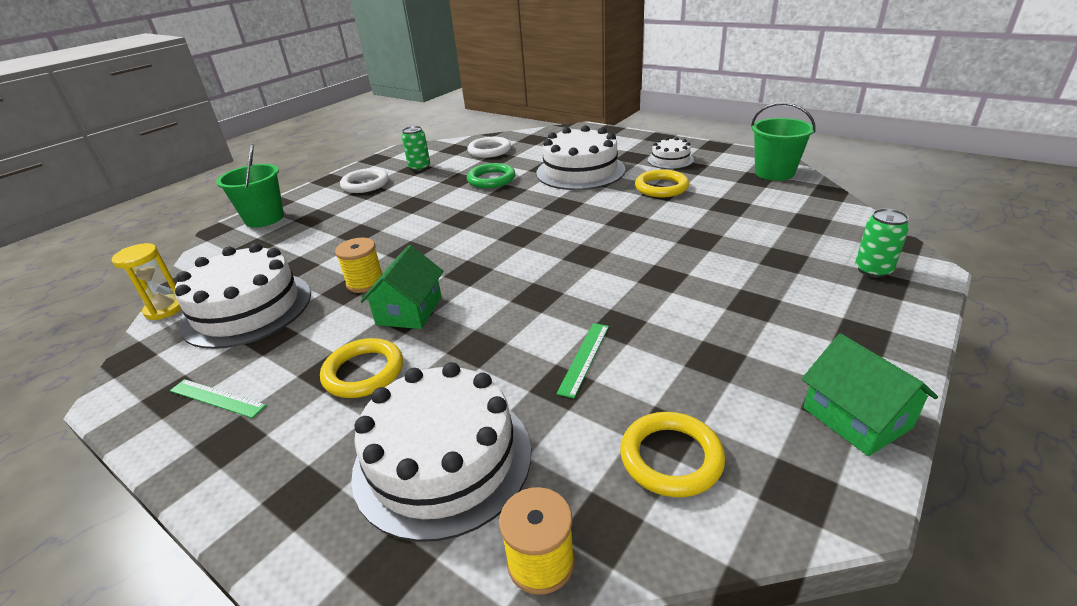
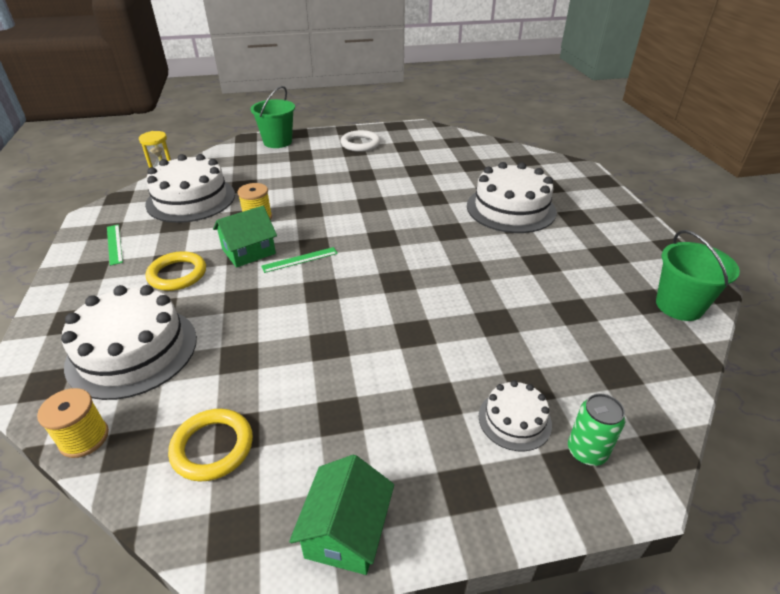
camera: 40 degrees right, 5 degrees up
(419, 167) = (410, 147): green can -> none
(489, 150) = (476, 155): white ring -> none
(491, 179) = (438, 181): green ring -> none
(584, 358) = (276, 350): green ruler -> green ruler (300, 260)
(661, 187) = (548, 259): yellow ring -> none
(670, 160) = (602, 238): white cake -> white cake (514, 420)

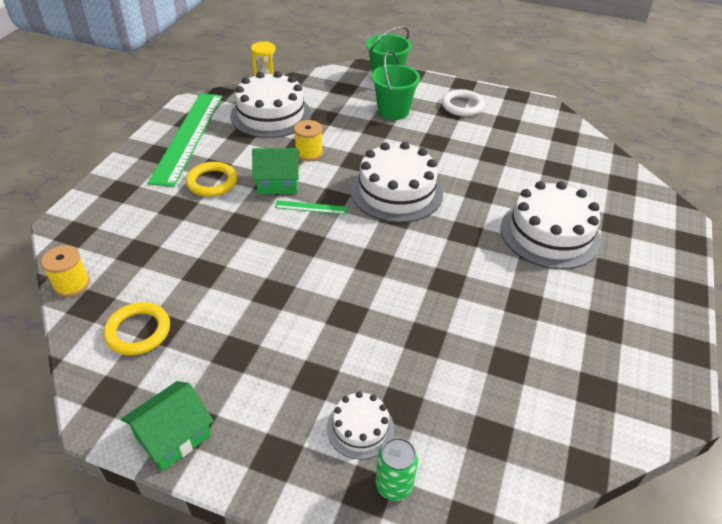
camera: 30 degrees right, 5 degrees up
(114, 244) = (188, 136): green ruler -> green ruler, size x2.49
(132, 351) = (140, 233): white cake -> white cake (396, 191)
(679, 306) = (625, 411): green bucket -> green bucket (393, 111)

